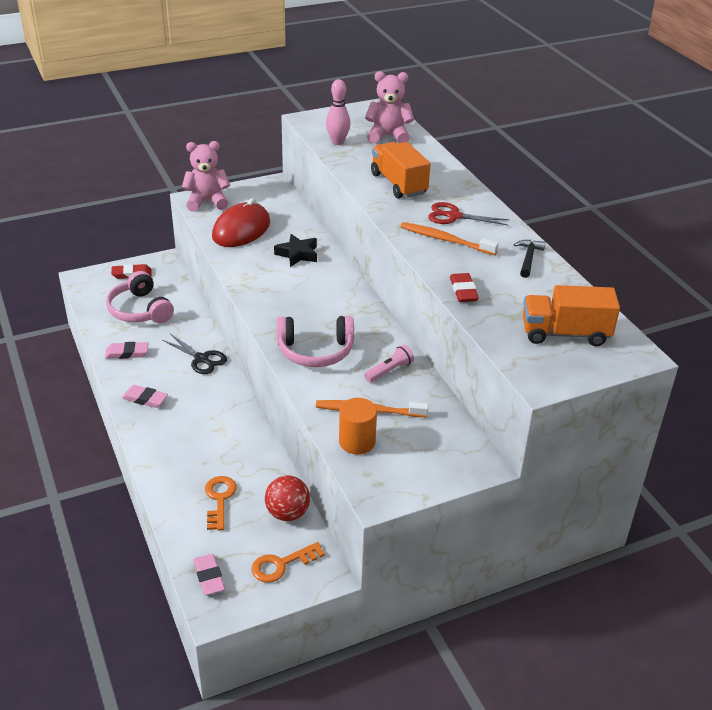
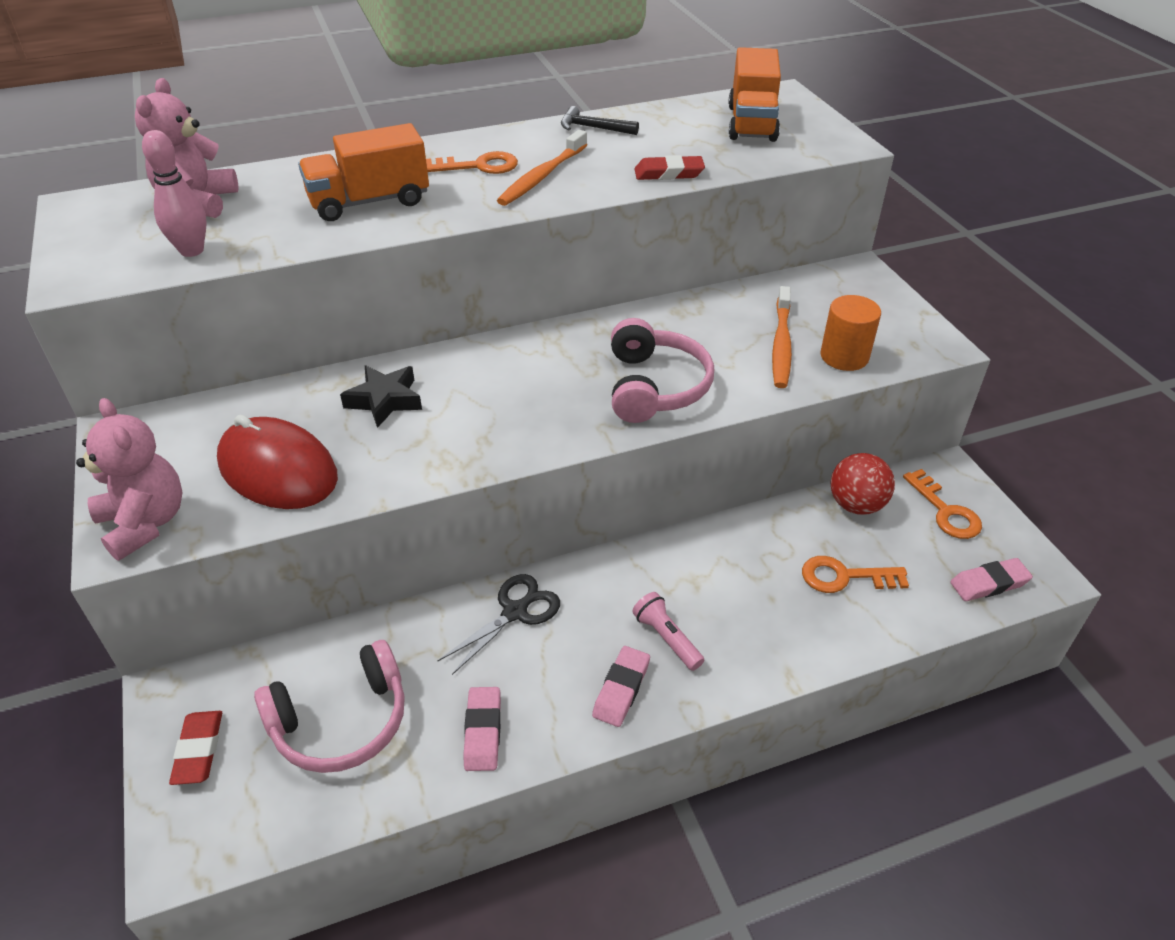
camera: 85 degrees left, 5 degrees up
(207, 202) = (145, 523): pink teddy bear -> pink teddy bear turned 150 degrees clockwise
(389, 371) = (696, 323): pink flashlight -> pink flashlight (667, 638)
(454, 216) = (478, 166): red scissors -> orange key

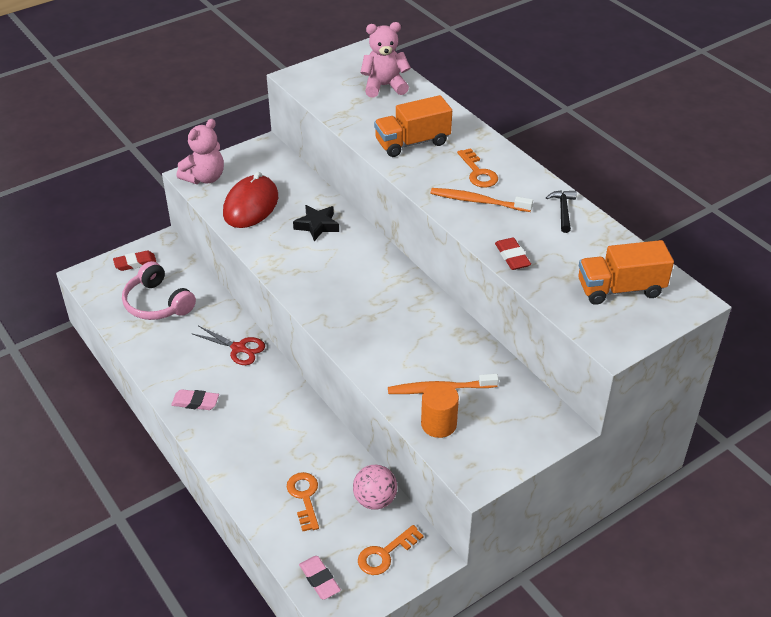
camera: 75 degrees right, 0 degrees up
(192, 250) = (335, 101): pink bowling pin -> none
(369, 202) = (412, 142): orange truck -> orange truck turned 75 degrees counterclockwise
(483, 731) = (160, 354): pink eraser -> none
(515, 612) = (238, 348): black scissors -> red scissors
(654, 386) = (369, 332): pink headphones -> none
(667, 638) = (234, 416): pink flashlight -> none
(856, 505) = (375, 500): red ball -> pink ball

